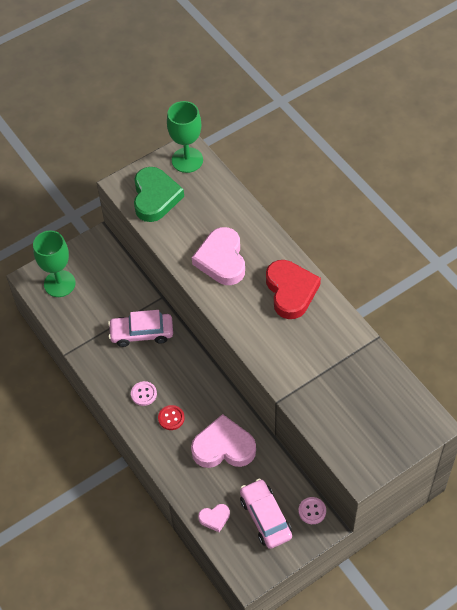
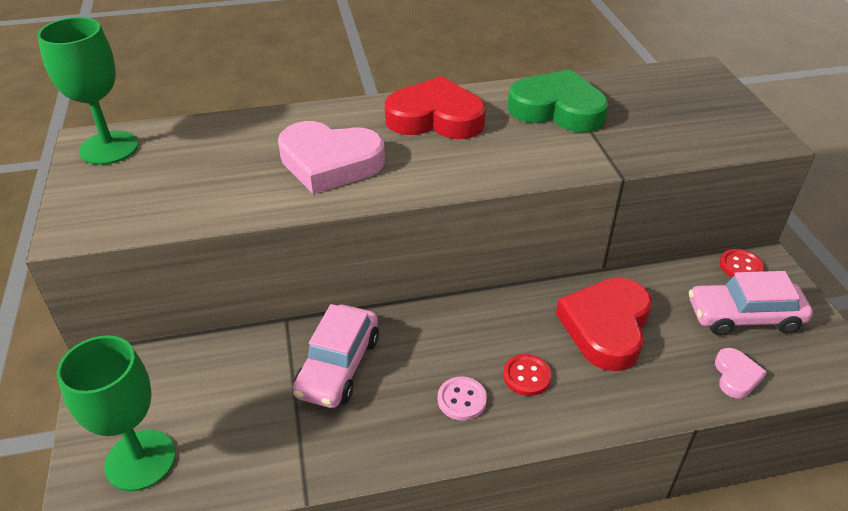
camera: 70 degrees left, 15 degrees down
(155, 197) = (141, 198): green heart -> green heart (557, 109)
(223, 447) = (606, 327): pink heart -> red heart
(312, 511) = (741, 266): pink button -> red button

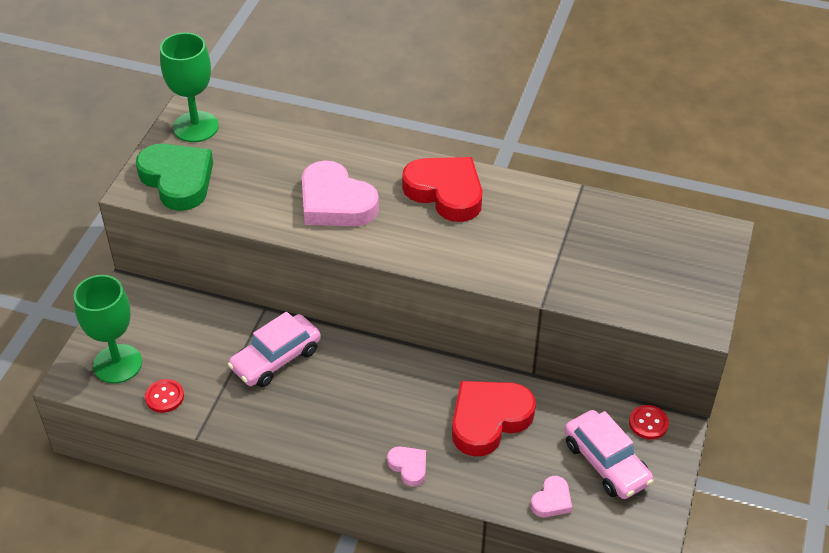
camera: 30 degrees right, 5 degrees up
(462, 399) = (340, 421): pink button -> none
(527, 376) = (398, 427): red button -> red button (164, 397)
(557, 109) = (551, 223): green heart -> green heart (177, 180)
(574, 412) = (408, 467): none -> pink heart
(744, 316) = (606, 462): pink car -> pink car turned 150 degrees counterclockwise

